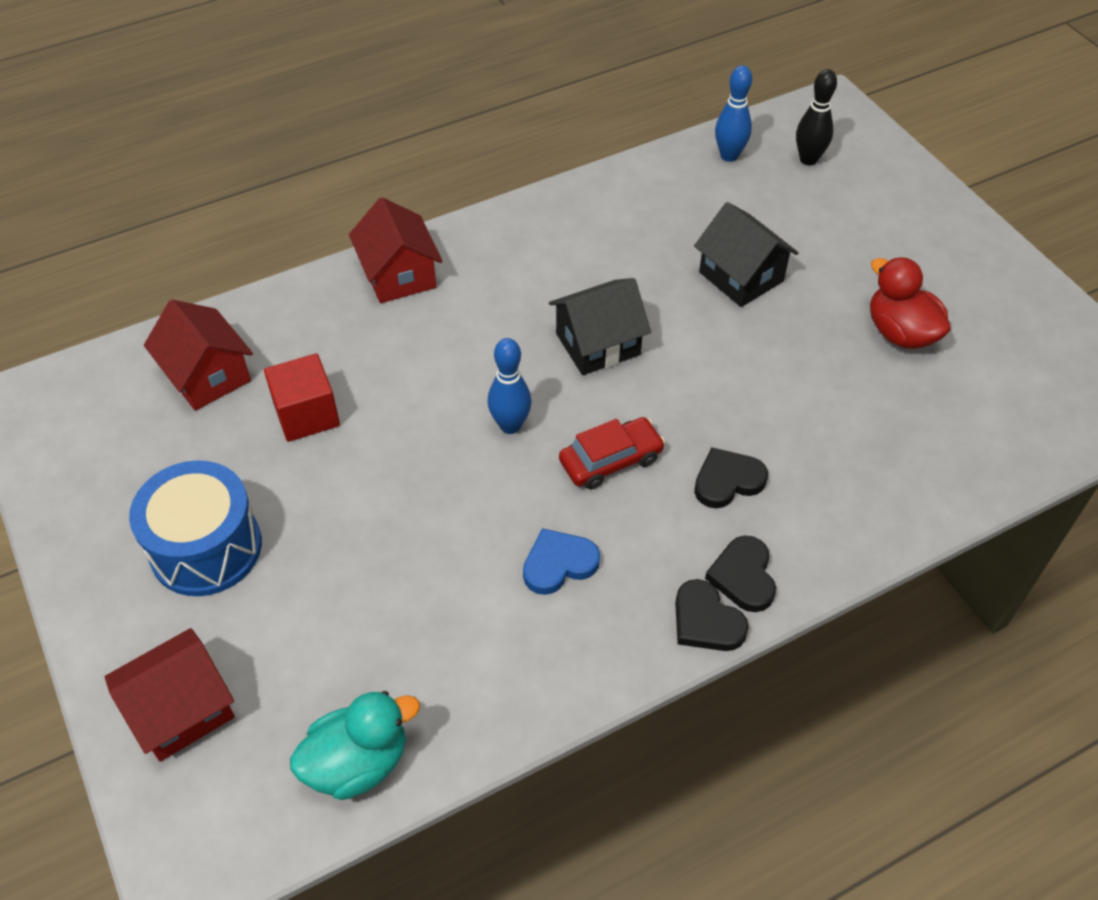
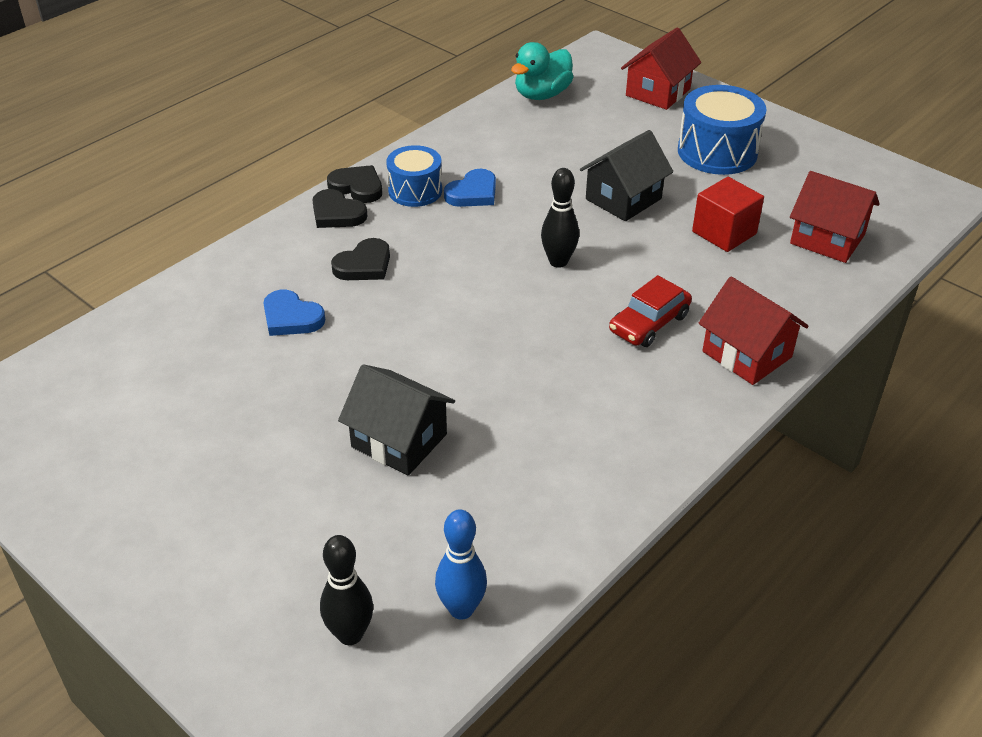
camera: 160 degrees right, 10 degrees down
(510, 425) = (558, 261): blue bowling pin -> black bowling pin
(597, 344) = (518, 339): black house -> black house (623, 199)
(610, 460) = (464, 257): red car -> red car (649, 323)
(631, 590) = (415, 191): none -> blue drum
(743, 576) = (337, 213): black heart -> black heart turned 150 degrees clockwise
(820, 429) = (291, 317): none -> blue heart
(900, 333) = (217, 422): red duck -> none

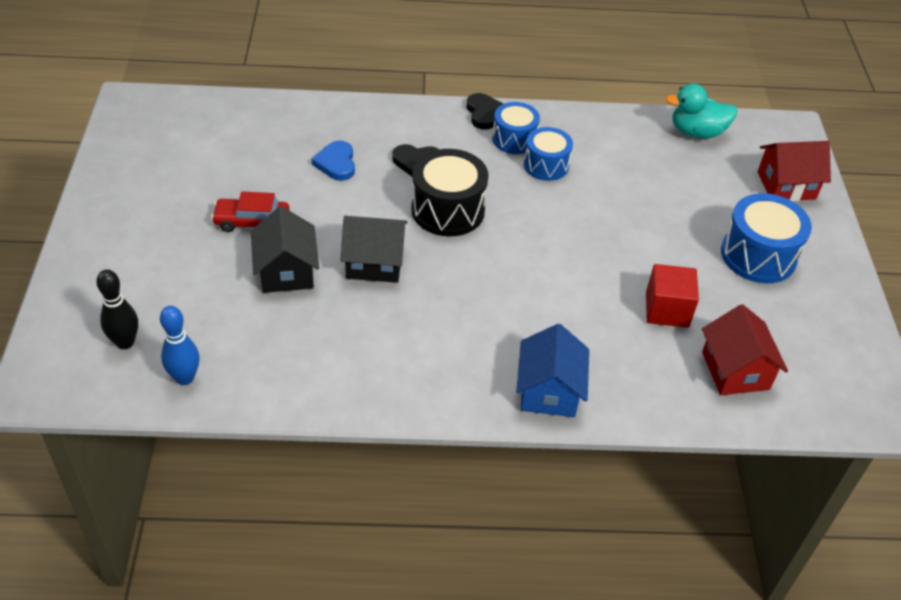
camera: 45 degrees right, 5 degrees up
(337, 213) = (449, 121): black heart -> none
(453, 283) = (448, 210): none -> black drum
(473, 193) = (546, 165): blue heart -> blue drum
(558, 261) = (528, 244): black bowling pin -> none
(623, 199) = (636, 238): black house -> black house (374, 263)
(649, 323) = (521, 323): red car -> red car (252, 222)
(746, 354) = (549, 391): red house -> blue house

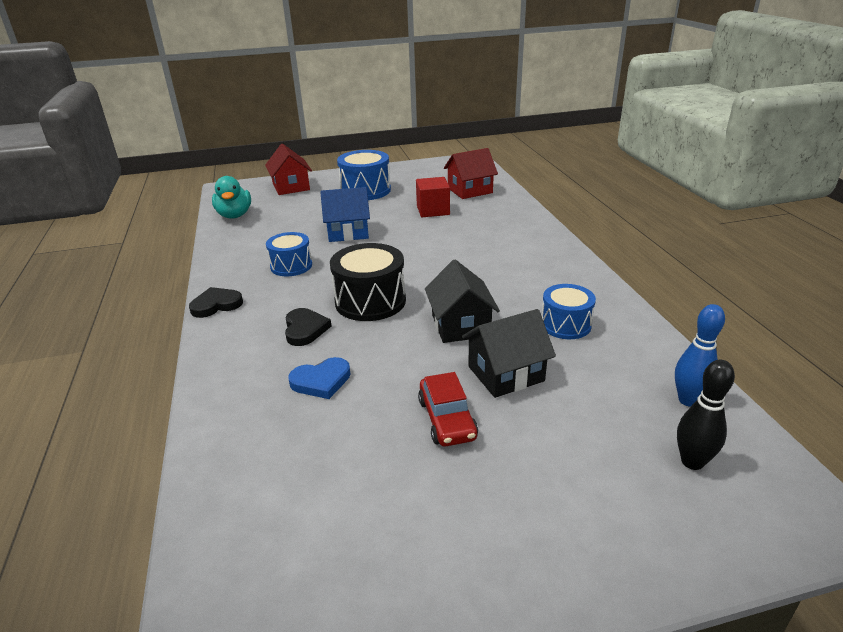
camera: 100 degrees left, 15 degrees down
(514, 139) = (256, 284): blue drum -> blue drum (565, 324)
(549, 391) = (535, 237): blue house -> blue house (348, 232)

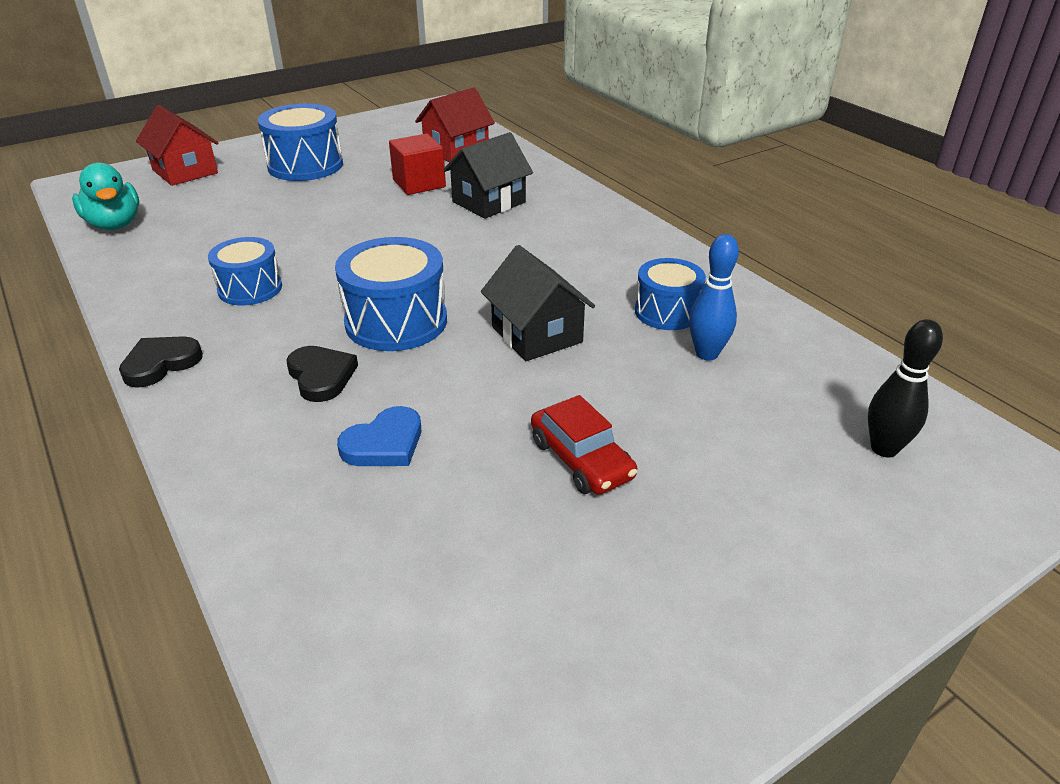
camera: 20 degrees left, 5 degrees up
(348, 232) = (311, 229): blue house -> none
(370, 301) = (396, 321): black drum -> blue drum
(505, 374) = (625, 387): black house -> black house (488, 202)
(688, 400) = (847, 378): blue bowling pin -> blue bowling pin (707, 354)

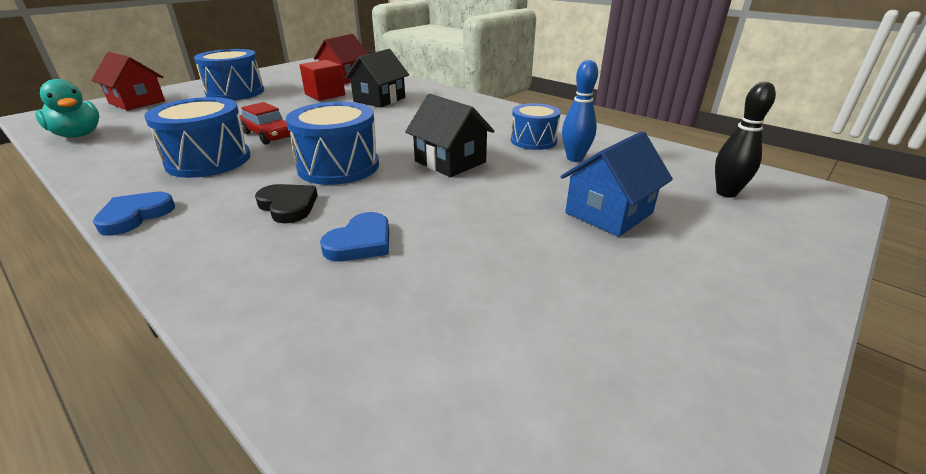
camera: 15 degrees left, 5 degrees down
(160, 364) = (135, 216): black heart -> blue heart
(250, 288) = (208, 160): blue drum -> blue drum, size x1.54
(581, 459) = (526, 229): red car -> red car (269, 135)
(699, 453) = (609, 213): none -> blue house

